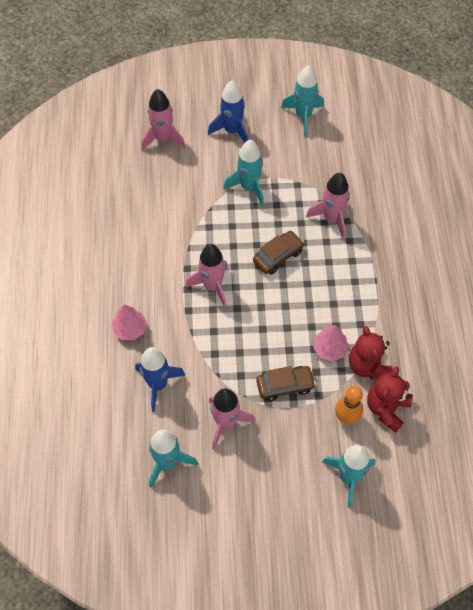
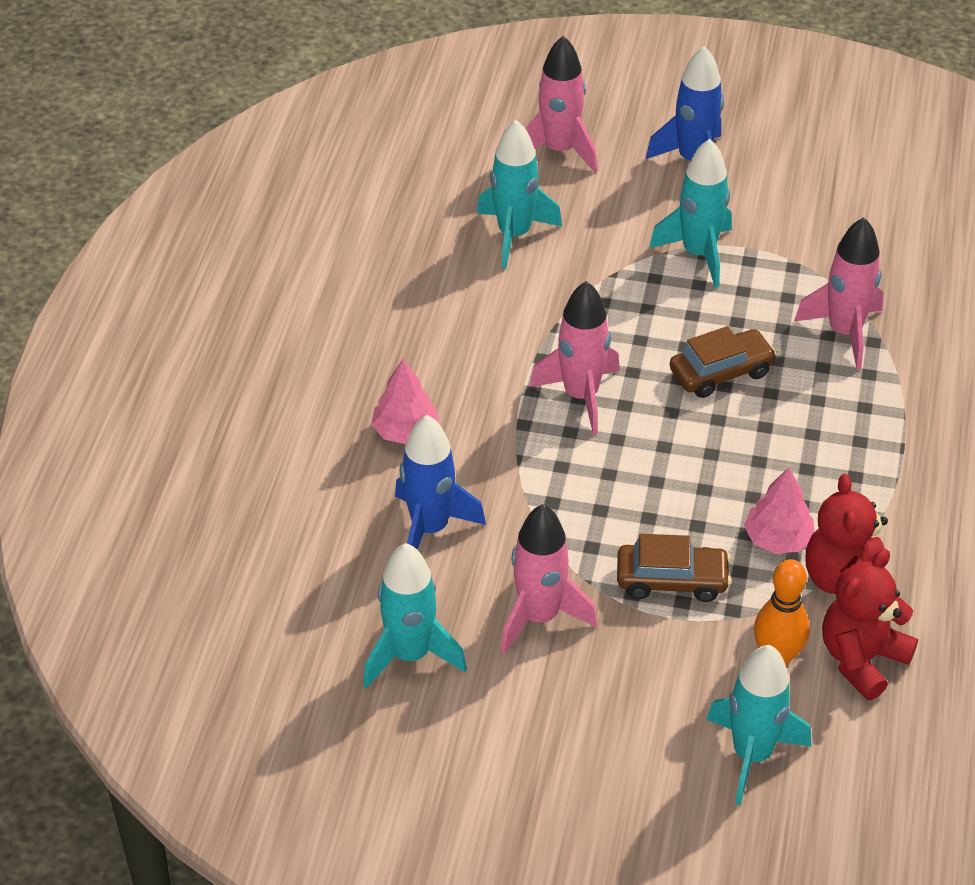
camera: 15 degrees right, 15 degrees down
(303, 116) = (838, 161): turquoise rocket -> turquoise rocket (514, 235)

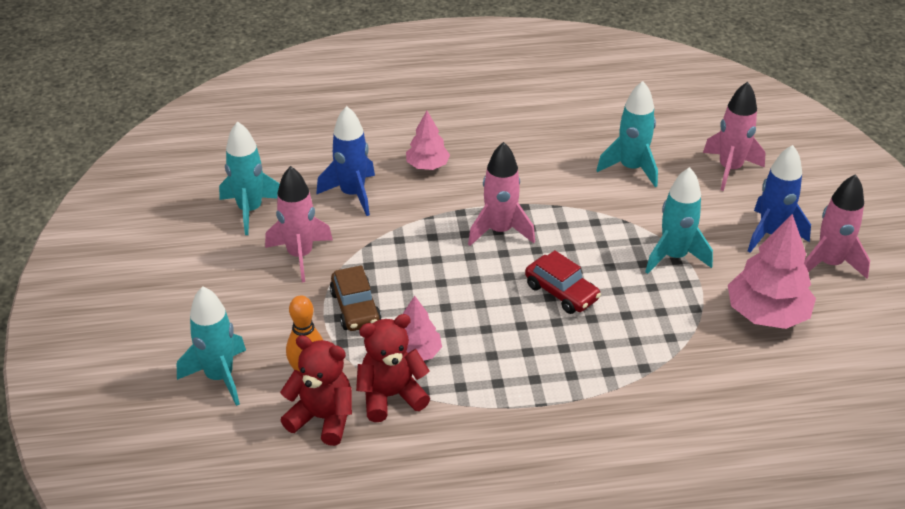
camera: 70 degrees right, 5 degrees down
(721, 372) = (561, 292): brown car -> red car
(825, 214) = (767, 314): none -> pink tree
(844, 332) = (643, 349): pink rocket -> pink rocket (829, 264)

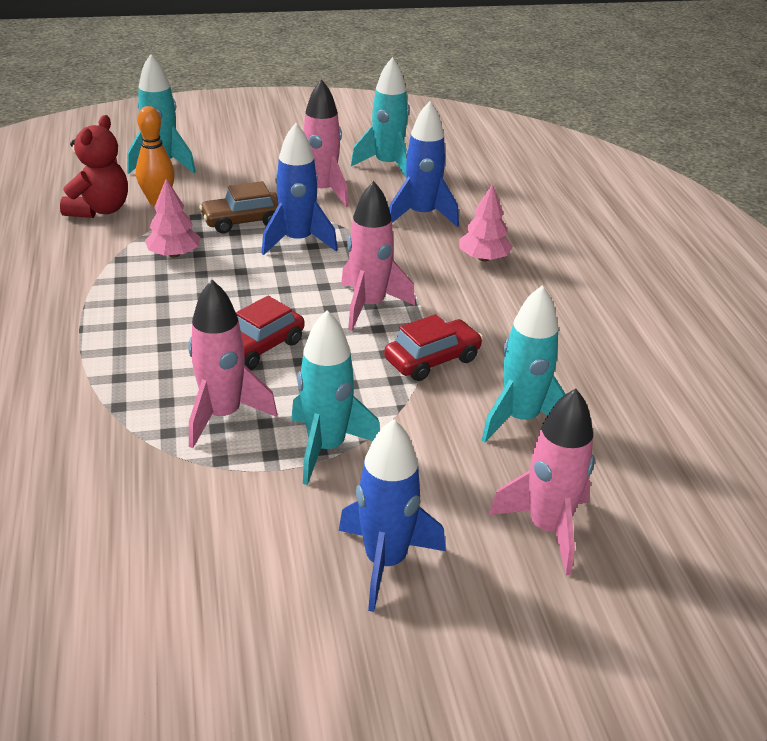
camera: 85 degrees right, 5 degrees down
(391, 396) = (117, 242): red teddy bear -> none
(395, 271) = (298, 241): none -> blue rocket
(569, 202) = (432, 359): none -> red car
(767, 314) = (199, 534): pink tree -> none
(829, 264) = (312, 630): pink rocket -> pink rocket (223, 415)

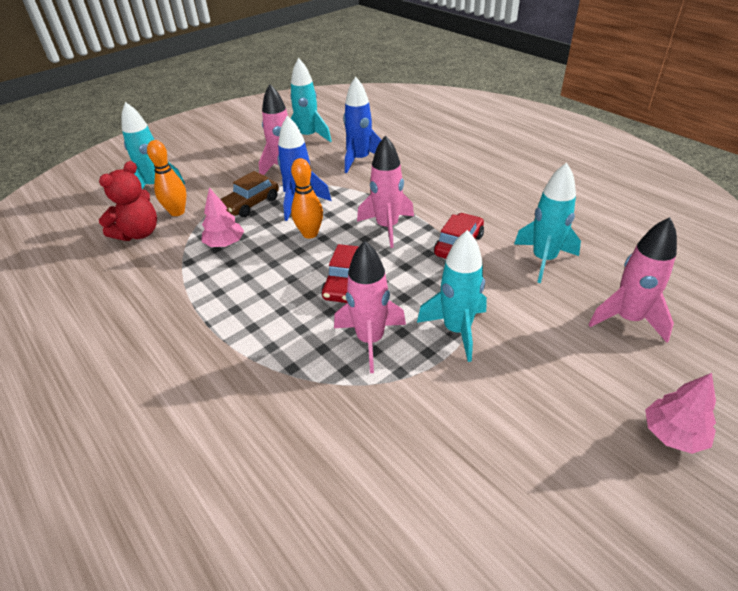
camera: 25 degrees left, 5 degrees up
(99, 210) = (138, 233): red teddy bear -> red teddy bear turned 45 degrees clockwise
(274, 279) = (310, 234): none -> orange bowling pin
(385, 562) = (568, 388): blue rocket -> none
(483, 258) = (422, 172): pink tree -> pink tree (673, 434)

